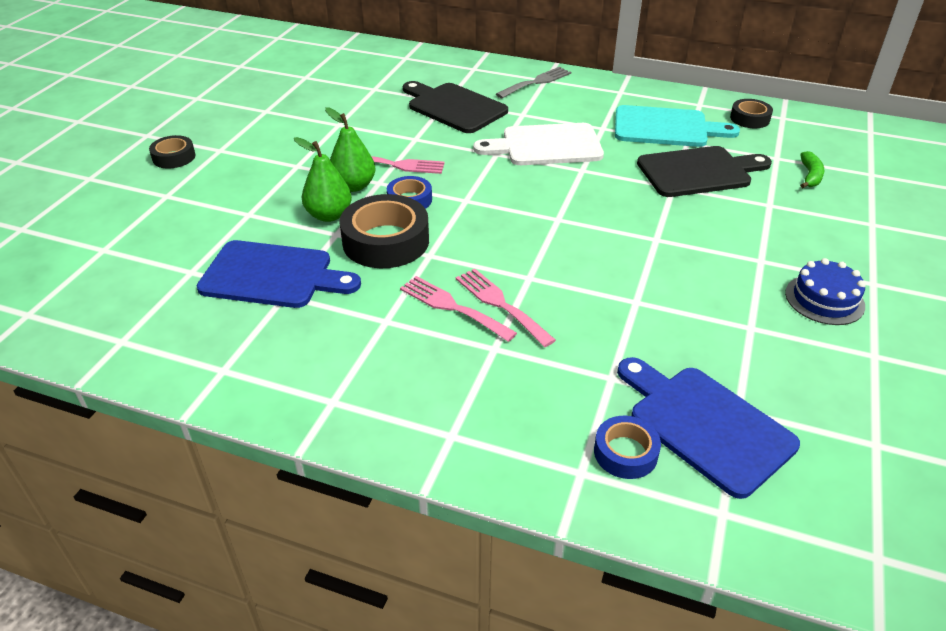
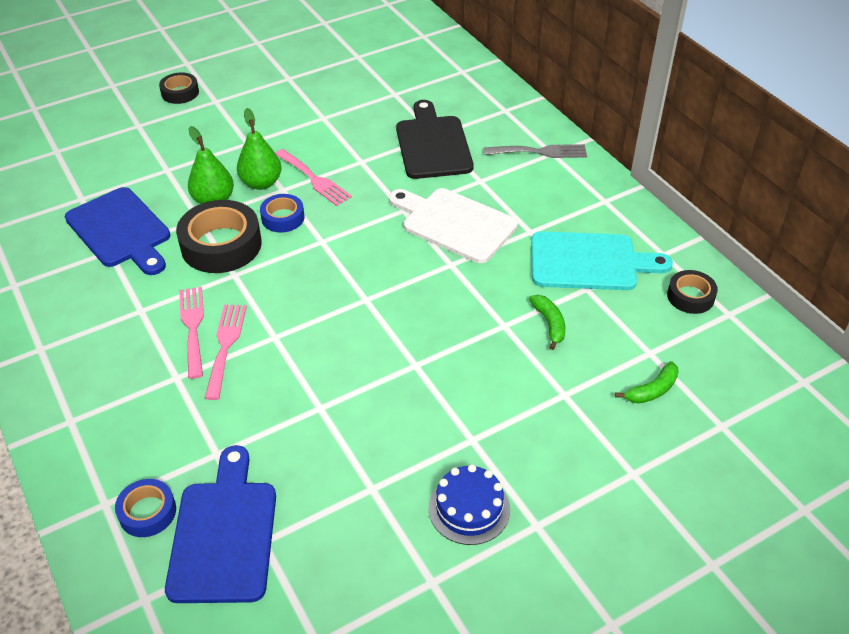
camera: 40 degrees right, 5 degrees up
(666, 128) = (589, 262): turquoise cutting board -> turquoise cutting board turned 45 degrees counterclockwise
(698, 172) = (549, 324): black cutting board -> green banana

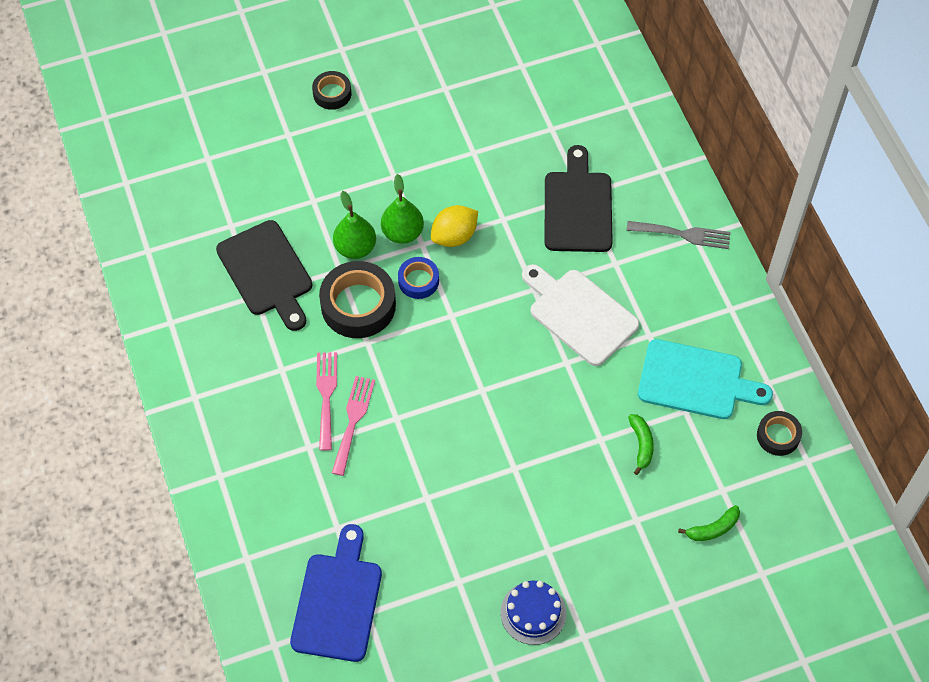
camera: 10 degrees right, 15 degrees up
(120, 230) = (267, 272): blue cutting board -> black cutting board
(147, 512) = (279, 572): blue tape -> none
(314, 179) = (454, 236): pink fork -> yellow lemon

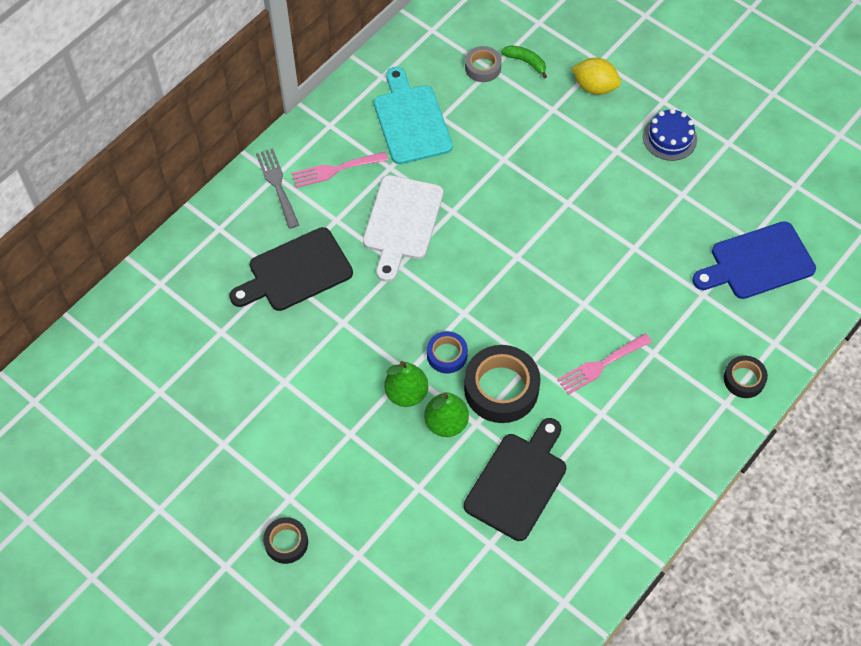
camera: 120 degrees left, 0 degrees up
(353, 420) = (608, 333): pink fork -> pink fork (335, 170)
(454, 236) = (384, 351): yellow lemon -> yellow lemon (594, 87)
(641, 445) = (490, 131): green banana -> none
(728, 482) = (483, 67): none -> grey tape
(778, 436) = (423, 53): black tape -> black tape (744, 379)

